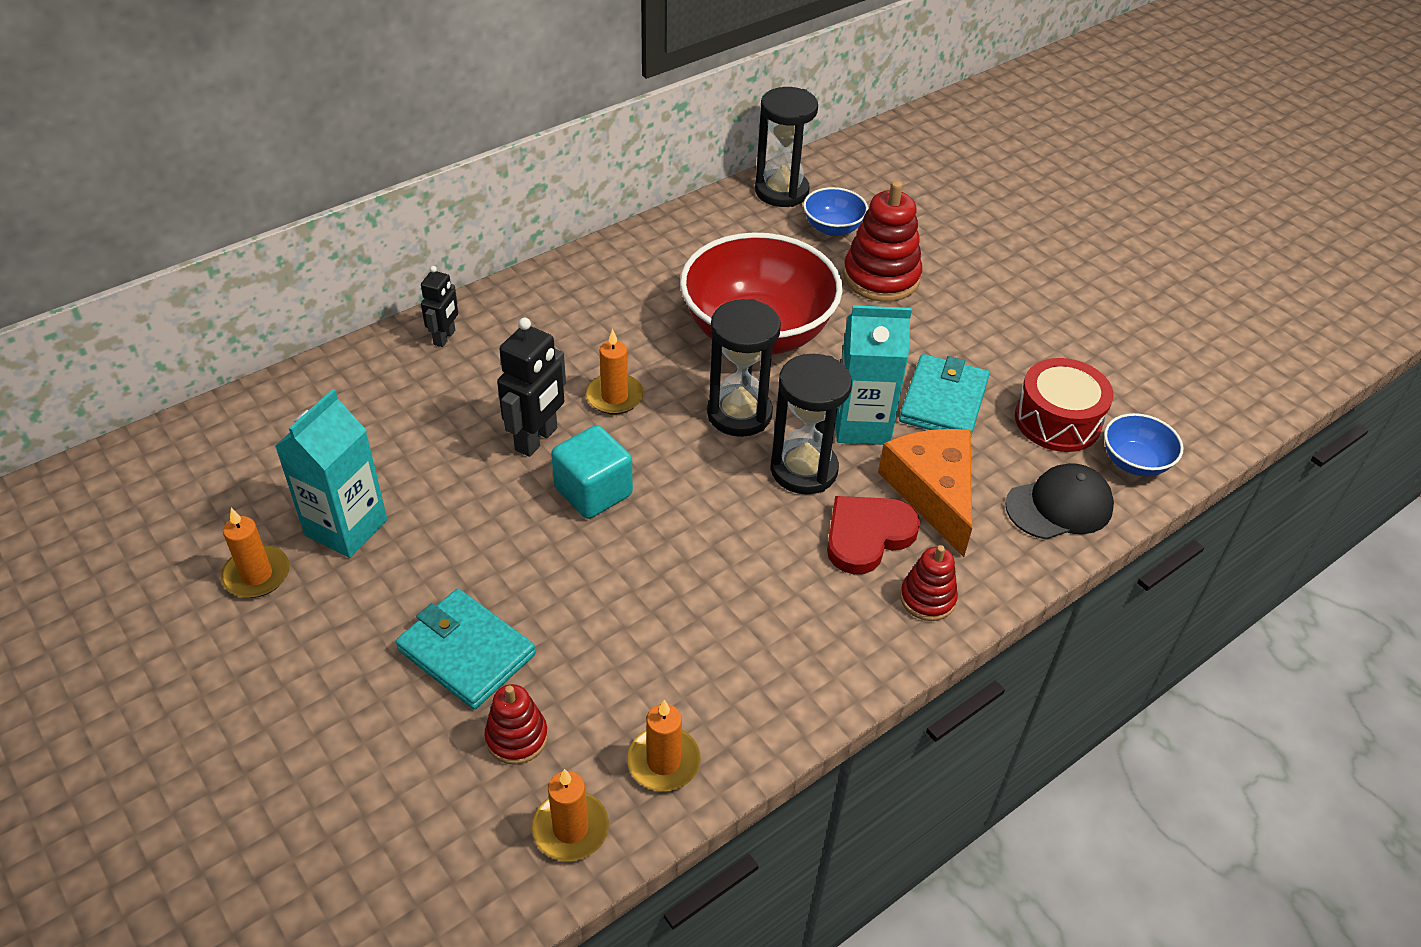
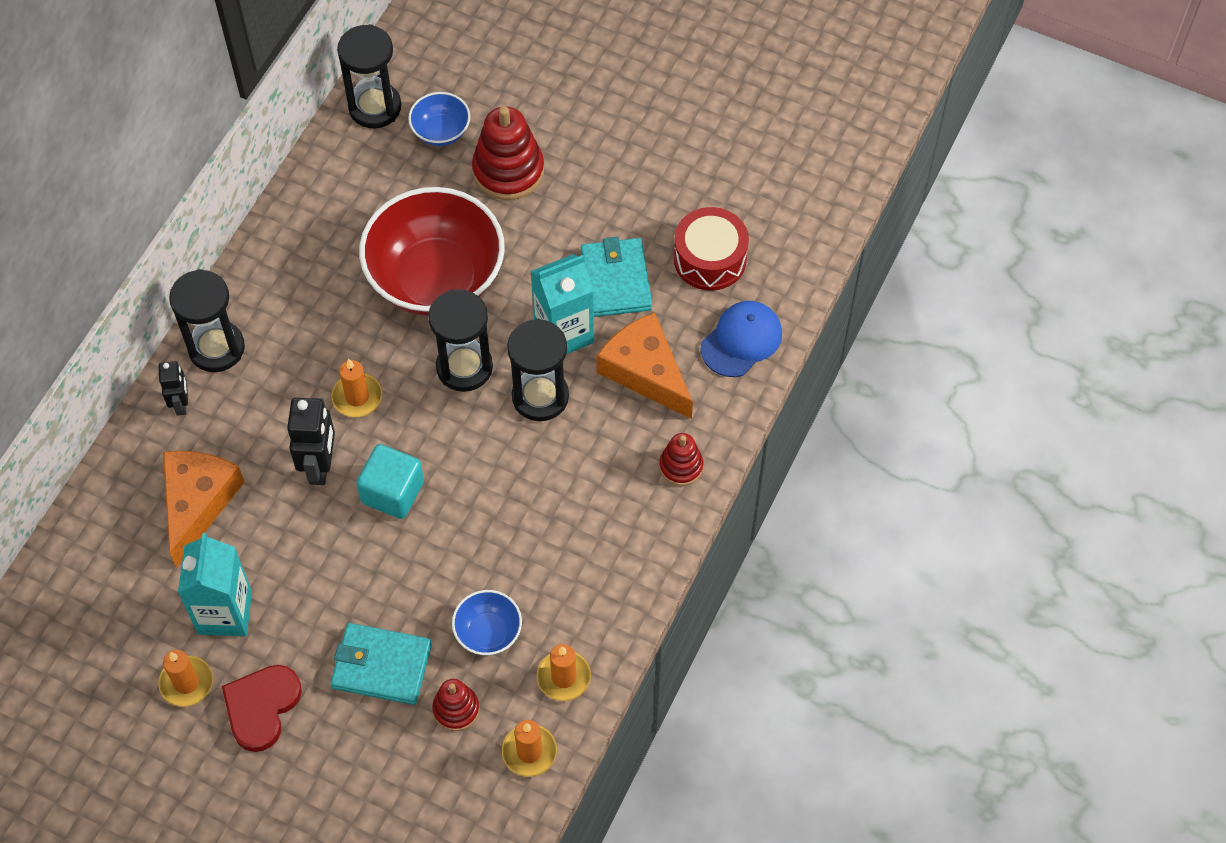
camera: 25 degrees left, 15 degrees up
(396, 421) = (197, 503): none -> orange cheese
(510, 308) = (216, 348): none -> black hourglass
(867, 535) = (615, 433): red heart -> red heart (261, 707)
(1059, 506) = (741, 340): black cap -> blue cap
(1134, 462) = (781, 273): blue bowl -> blue bowl (488, 632)

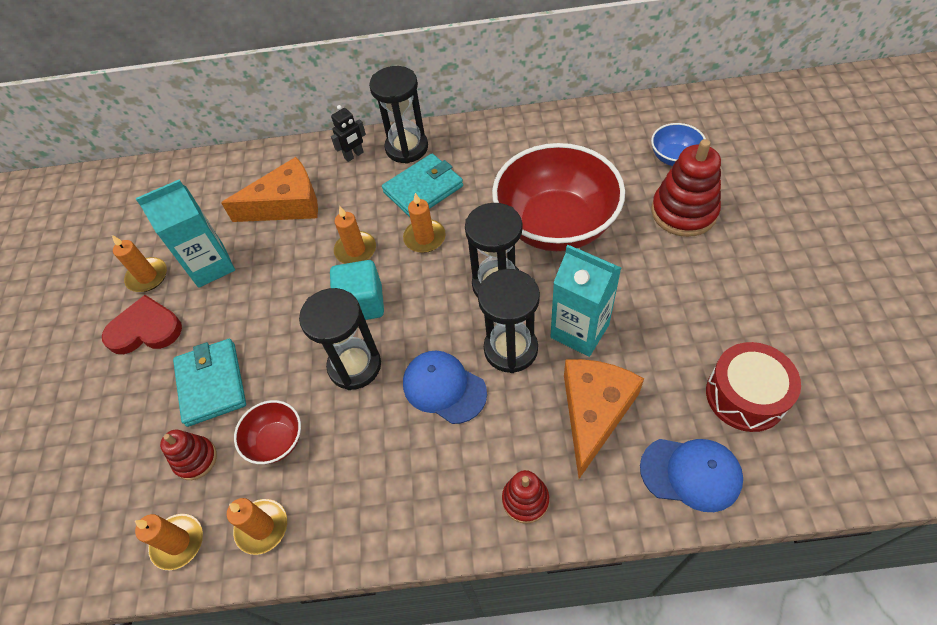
camera: 65 degrees right, 5 degrees down
(320, 466) = (355, 250): black robot -> orange candle
(375, 107) = (655, 115): black hourglass -> black hourglass (354, 366)
(488, 632) = (276, 441): blue bowl -> red bowl
(538, 470) = (444, 388): none -> blue cap
(616, 280) = (659, 337): turquoise wallet -> turquoise wallet (423, 189)

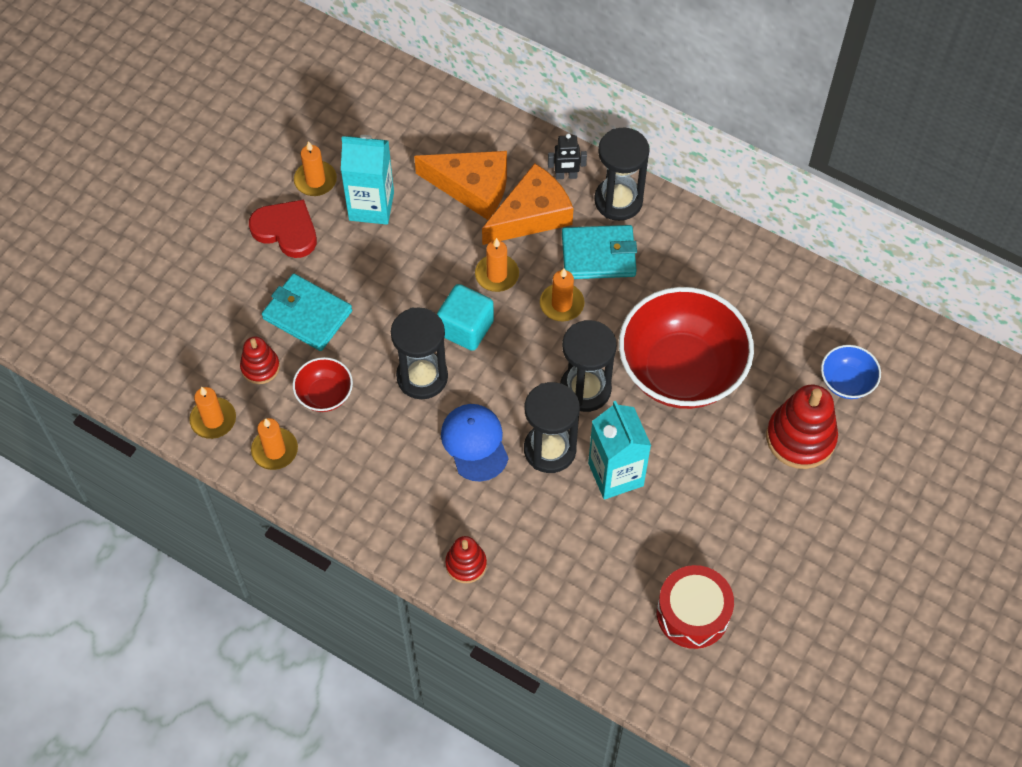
camera: 30 degrees right, 5 degrees up
(211, 384) = (307, 314): turquoise wallet -> turquoise wallet turned 75 degrees counterclockwise
(594, 412) = (569, 542): orange cheese -> orange cheese (531, 215)
(691, 473) = (597, 633): blue cap -> none

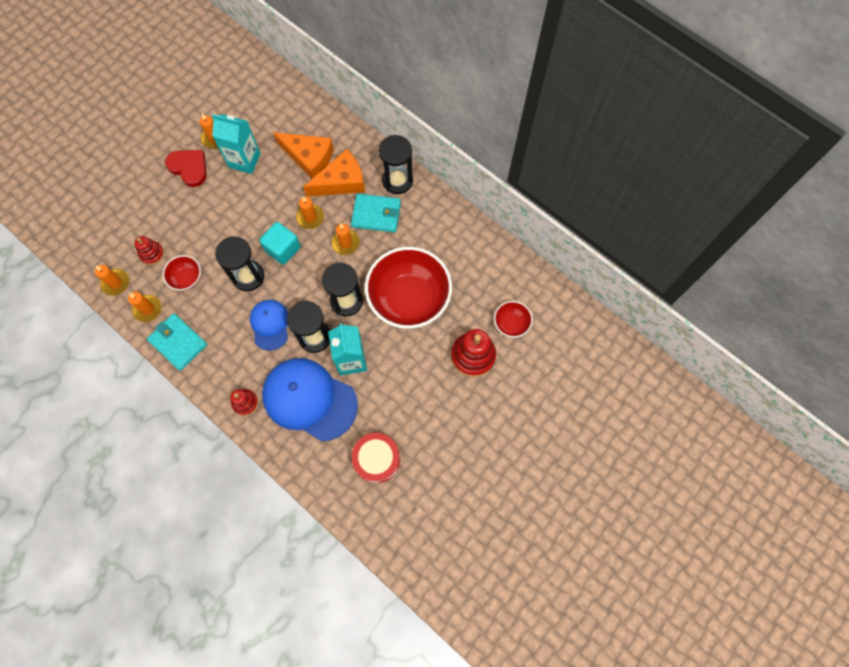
camera: 10 degrees right, 10 degrees up
(307, 314) = (189, 224): turquoise wallet -> turquoise wallet (178, 342)
(565, 543) = (309, 399): none -> blue cap
(566, 176) = (369, 159): black robot -> none
(846, 382) = (511, 323): blue bowl -> red bowl

